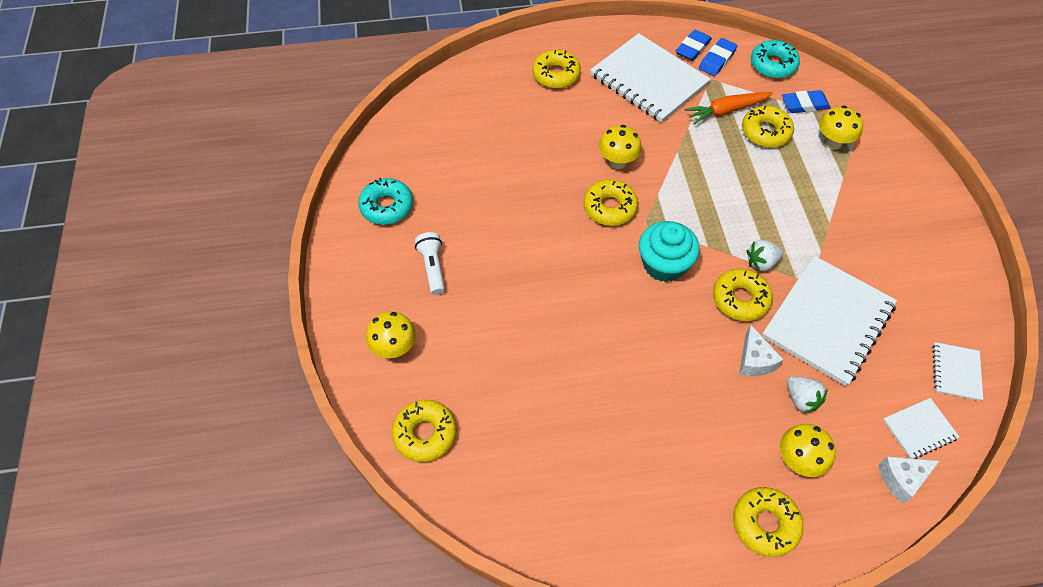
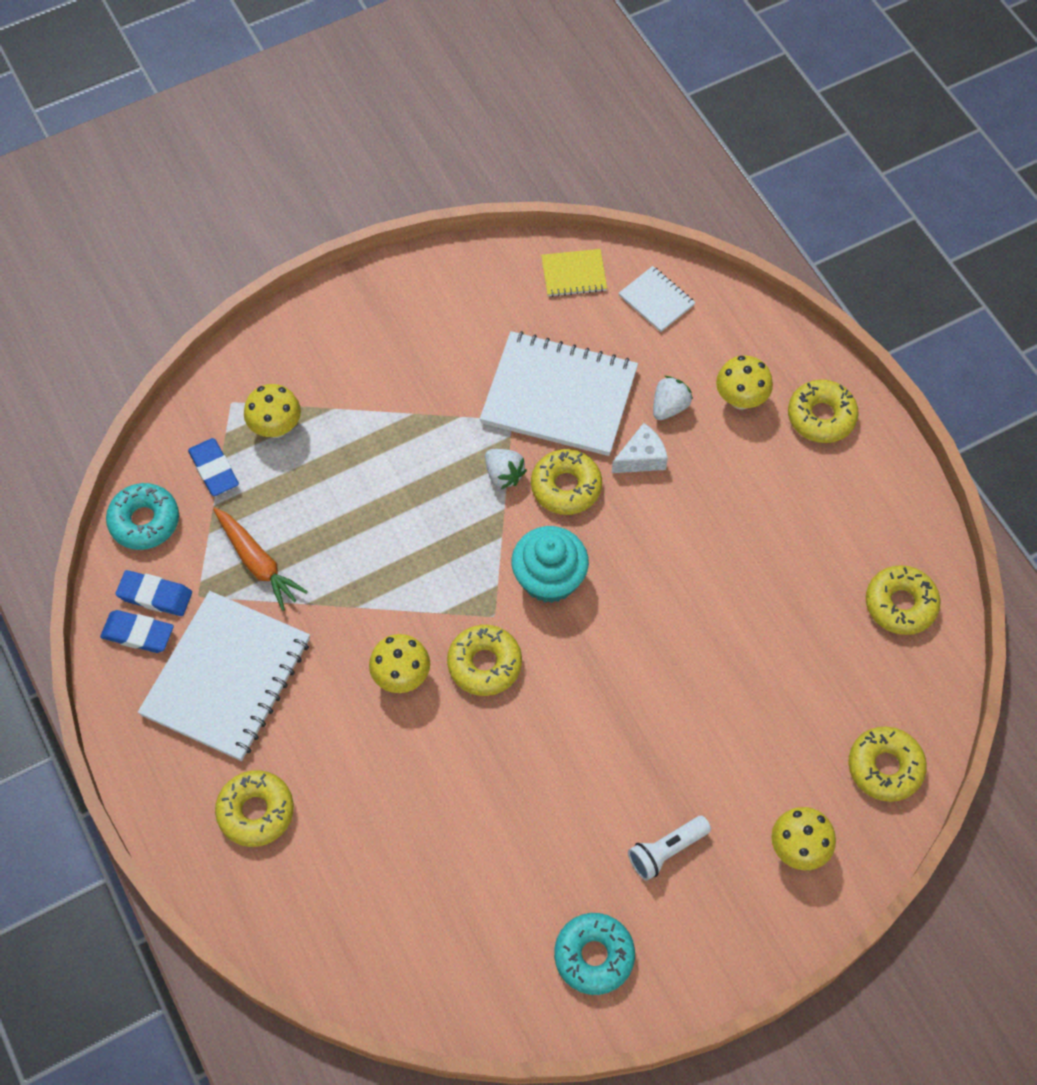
camera: 110 degrees left, 5 degrees up
(765, 132) = (283, 507): yellow donut -> yellow donut (900, 604)
(901, 479) = (718, 310): white cheese -> none
(956, 372) = (574, 274): white notebook -> yellow notebook

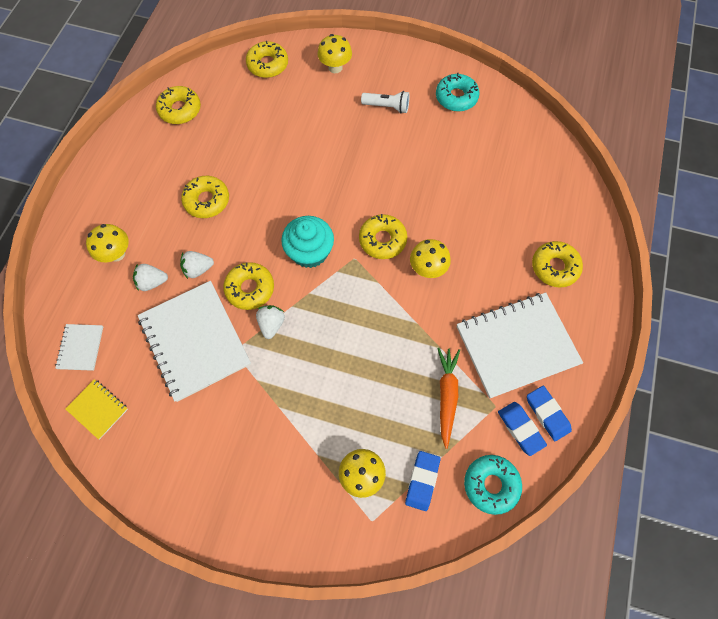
camera: 135 degrees left, 5 degrees up
(641, 458) = (198, 269): white cheese -> white strawberry
(821, 416) = (96, 211): yellow donut -> yellow donut (207, 201)

